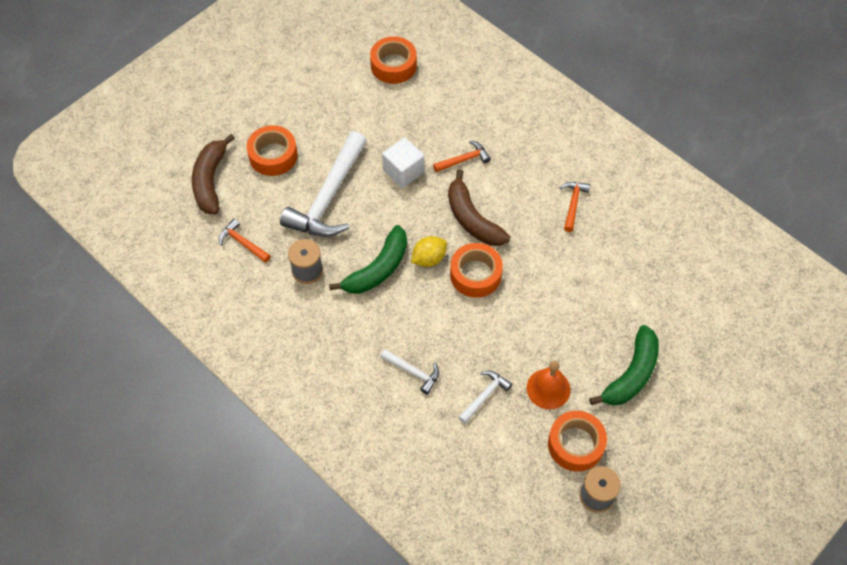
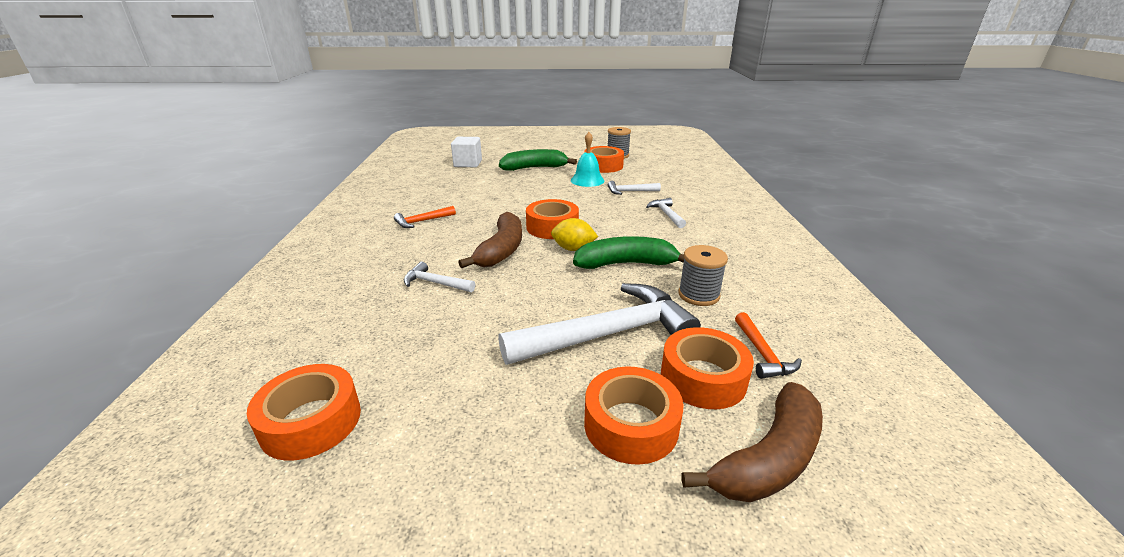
camera: 135 degrees left, 30 degrees down
(261, 203) = (703, 378): none -> orange tape
(403, 171) = (500, 308): white cube -> white cube (468, 163)
(464, 159) = (435, 283): orange hammer -> white hammer
(548, 388) = (587, 180): orange bell -> turquoise bell

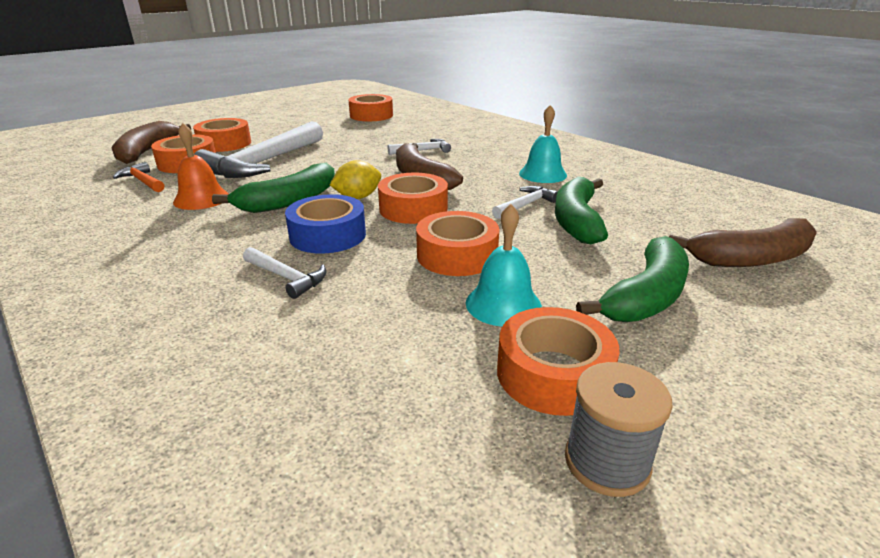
camera: 140 degrees right, 0 degrees up
(422, 221) = (542, 174): orange hammer -> turquoise bell
(468, 163) = (751, 258): white cube -> brown banana
(486, 193) = (576, 220): none -> green banana
(574, 198) = (457, 255): none -> orange tape
(625, 228) = (328, 235): none -> blue tape
(630, 191) = (392, 306): white hammer -> white hammer (525, 205)
(698, 295) = (201, 199): grey spool -> orange bell

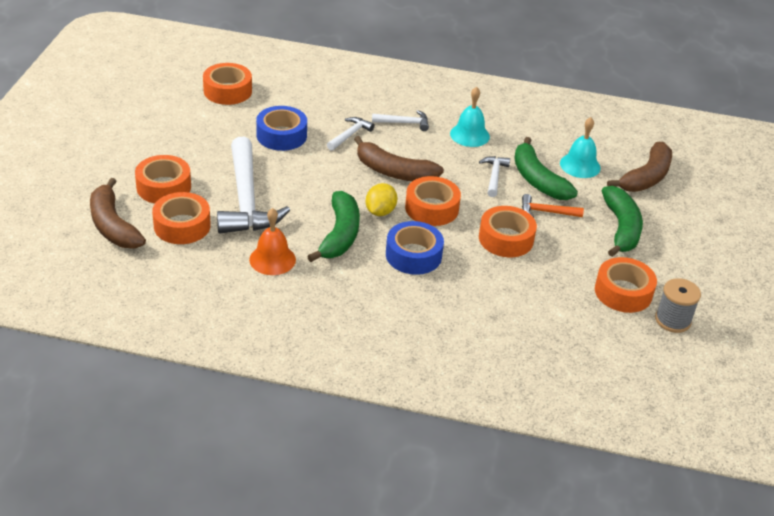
camera: 40 degrees left, 10 degrees up
(142, 181) = (188, 261): orange hammer -> orange hammer (546, 212)
(287, 277) = (440, 296): white hammer -> white hammer (404, 123)
(365, 140) = (281, 135): none -> blue tape
(503, 304) = (565, 263): turquoise bell -> turquoise bell (580, 165)

